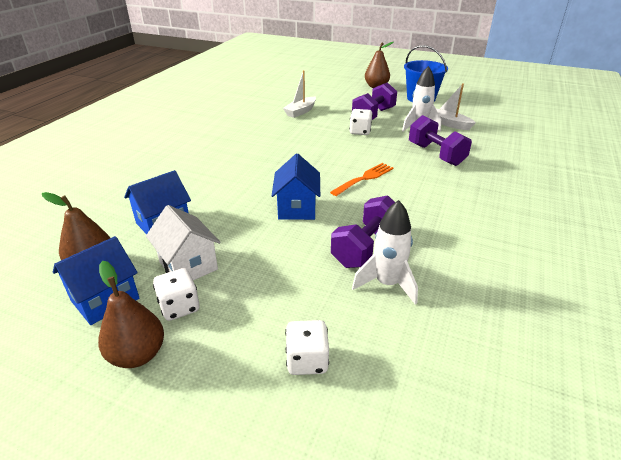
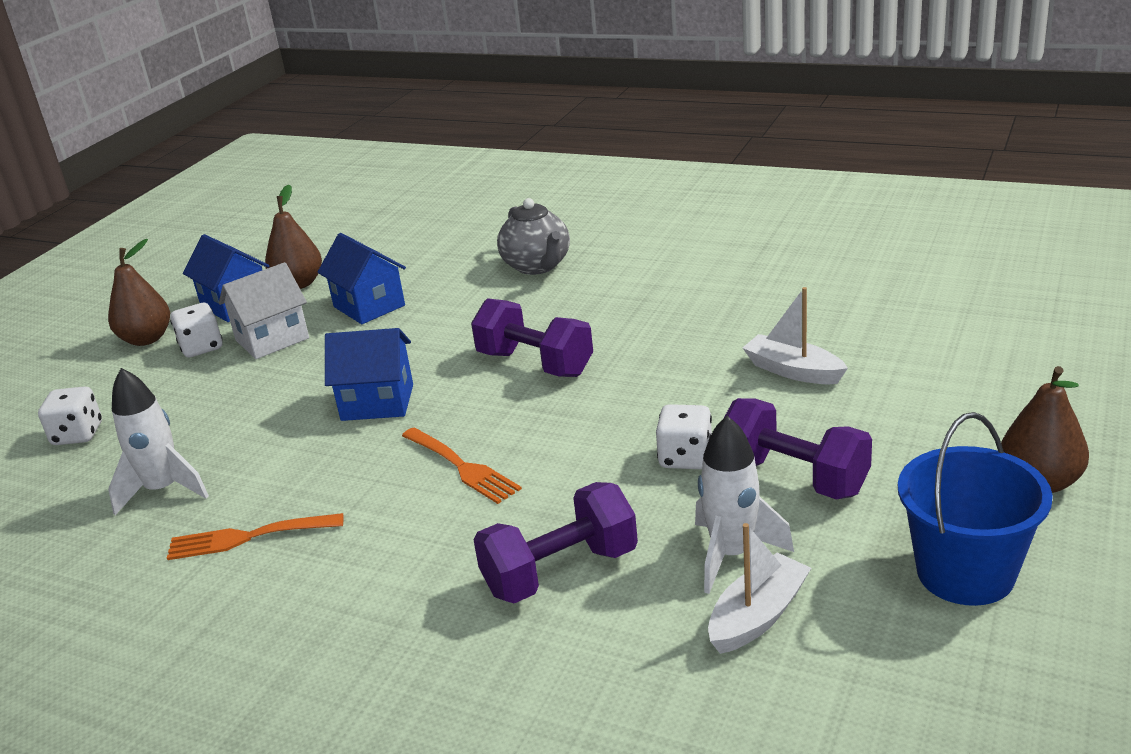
camera: 95 degrees right, 5 degrees down
(154, 165) = (537, 266): none -> grey teapot
(366, 248) = (249, 471): purple dumbbell -> purple dumbbell (535, 364)
(430, 238) = (247, 537): none -> orange fork

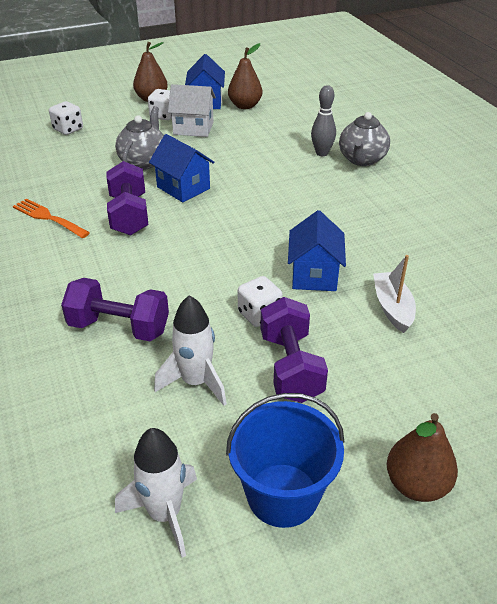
camera: 40 degrees right, 10 degrees up
(164, 490) = (56, 175): white rocket -> white rocket (165, 514)
(270, 407) = (143, 161): none -> grey teapot
(369, 306) = (255, 135): blue house -> blue house (314, 275)
(462, 467) = (164, 245): orange fork -> none
(482, 282) = (322, 153): none -> grey bowling pin
(535, 364) = (275, 213): purple dumbbell -> purple dumbbell (129, 215)
(758, 616) = (154, 423): white boat -> none

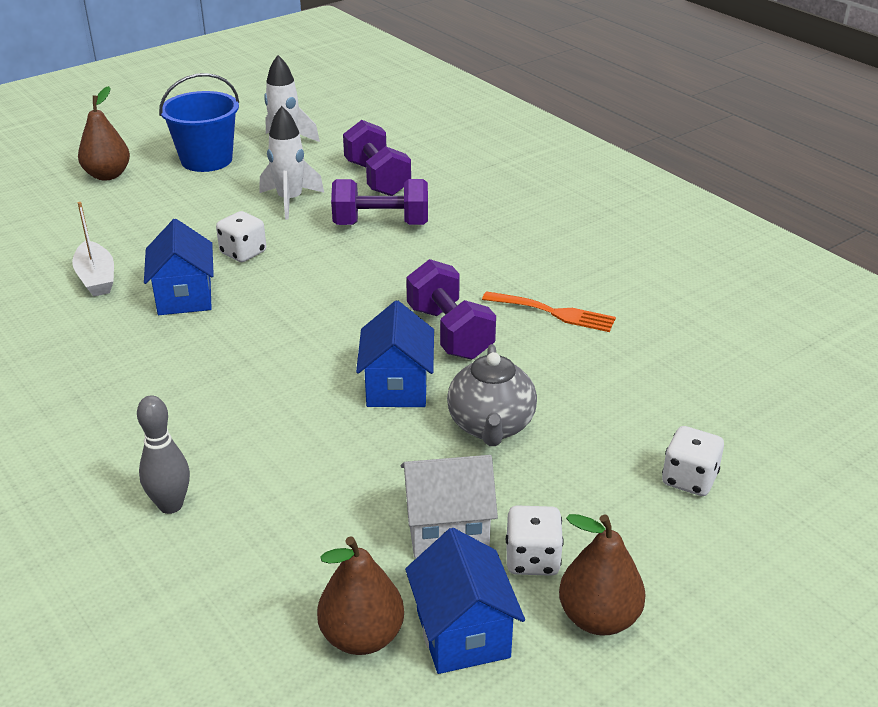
camera: 165 degrees right, 5 degrees down
(183, 188) = (397, 387): blue house -> blue house turned 60 degrees clockwise
(291, 367) = (206, 220): purple dumbbell -> purple dumbbell (377, 179)
(362, 160) = (92, 501): grey teapot -> none

